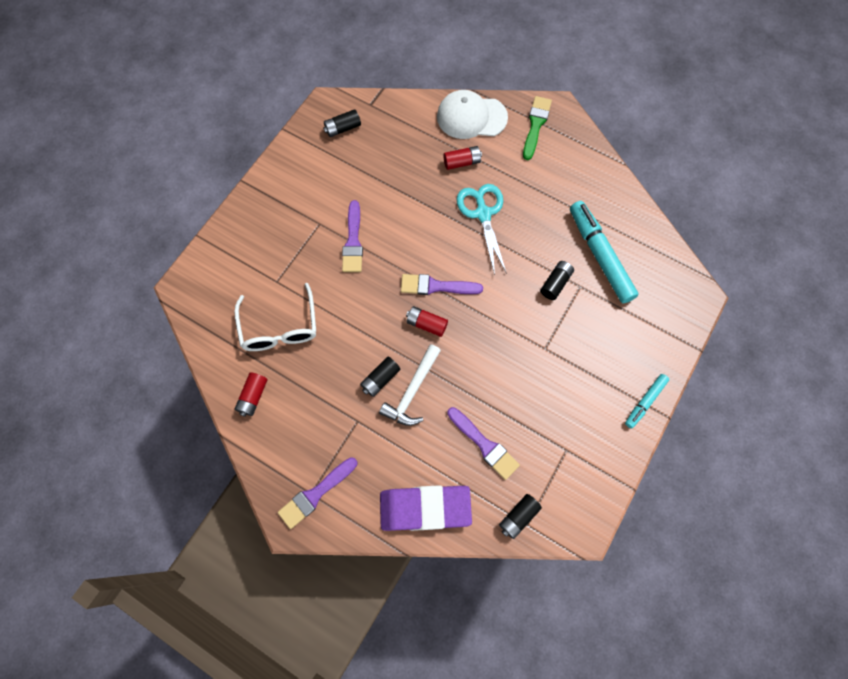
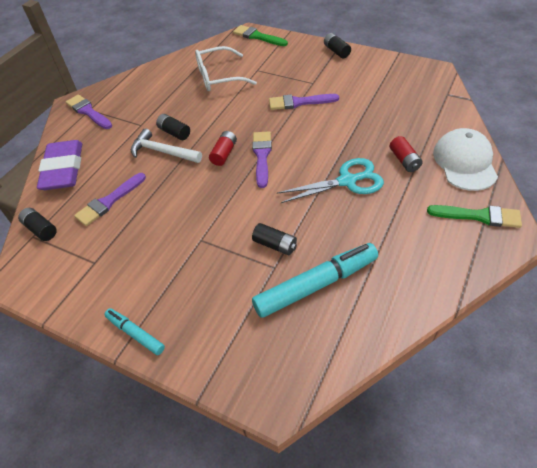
camera: 90 degrees right, 20 degrees down
(199, 275) = (258, 36): none -> green brush
(253, 396) = (165, 73): red battery -> none
(342, 128) = (413, 82): black battery -> black battery (336, 51)

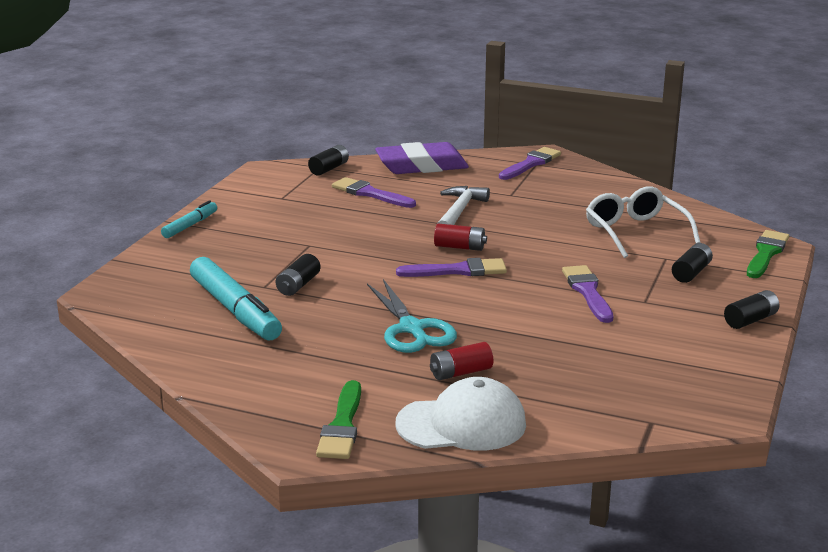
camera: 80 degrees right, 25 degrees down
(174, 132) = (498, 215): black battery -> black battery (691, 273)

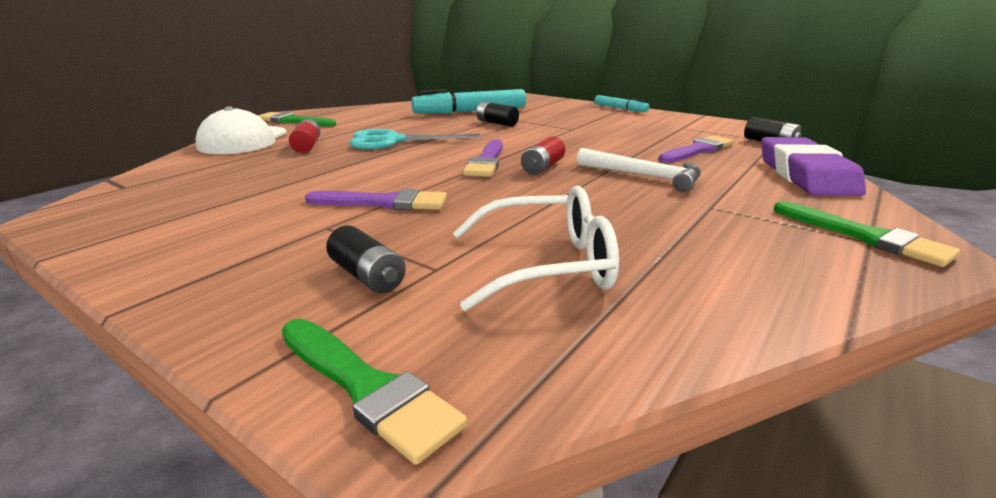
camera: 105 degrees right, 0 degrees up
(531, 164) = (865, 236): purple brush -> green brush
(750, 320) = (178, 284): black battery -> none

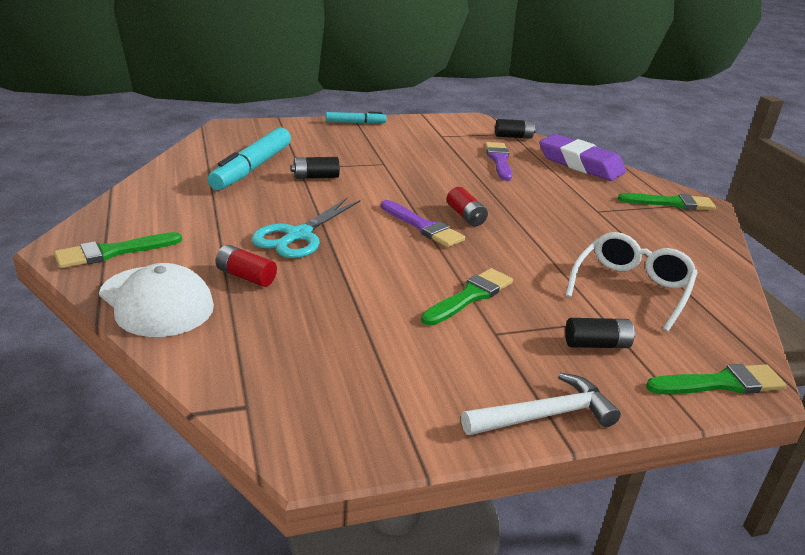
camera: 55 degrees left, 5 degrees up
(384, 203) = (470, 296): purple brush -> green brush
(644, 176) = (527, 199): white hammer -> white hammer (544, 415)

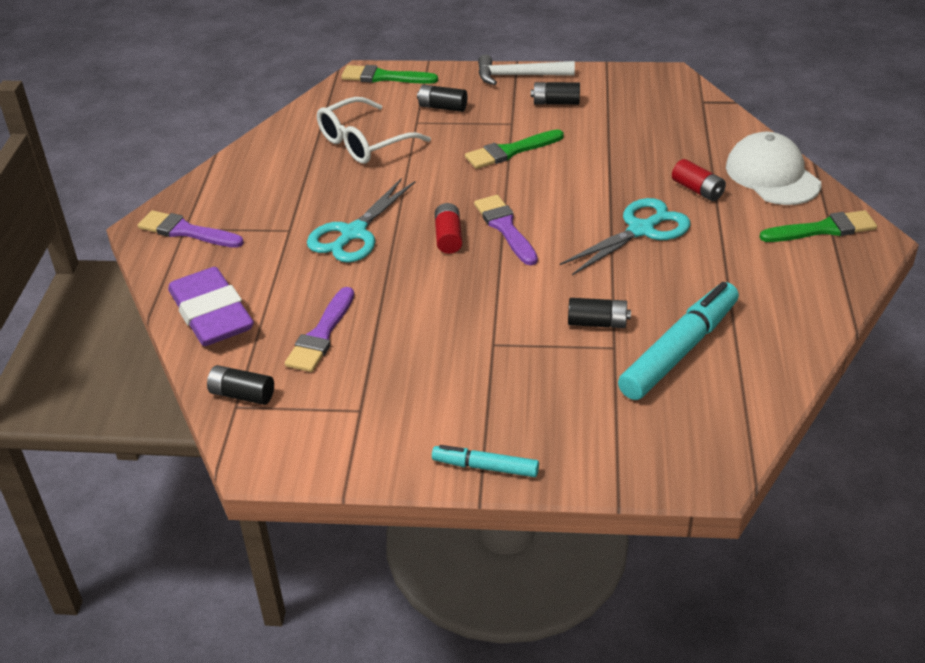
camera: 155 degrees left, 10 degrees up
(460, 372) = (556, 102): none -> black battery
(544, 212) = (353, 233): none -> turquoise scissors
(671, 203) = (186, 231): green brush -> purple brush

